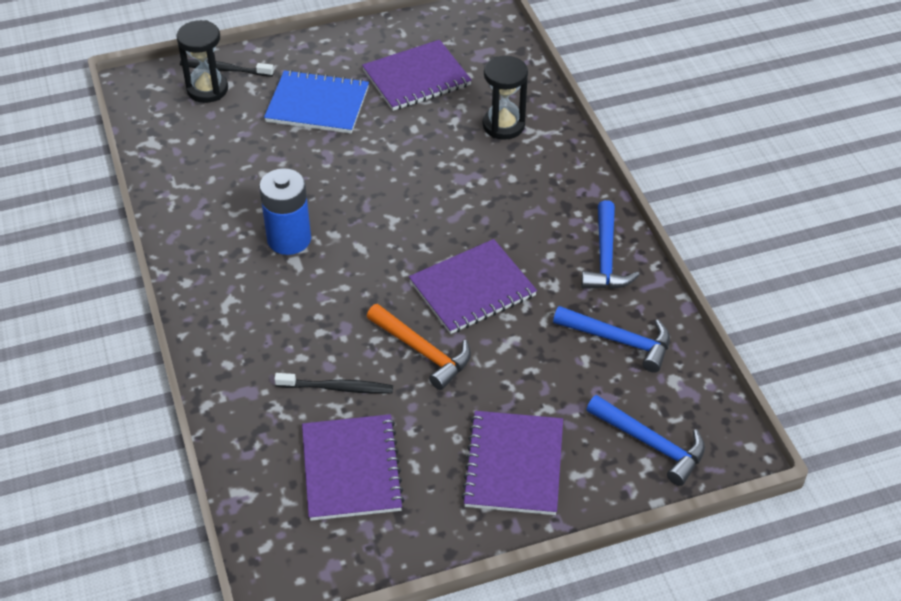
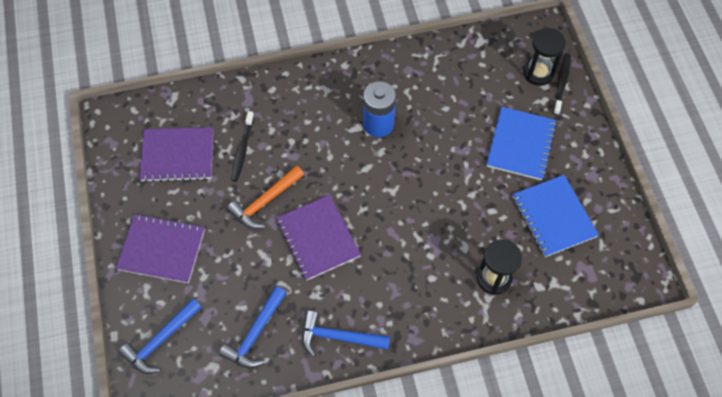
camera: 95 degrees right, 15 degrees up
(416, 78) = (553, 217): purple notebook -> blue notebook

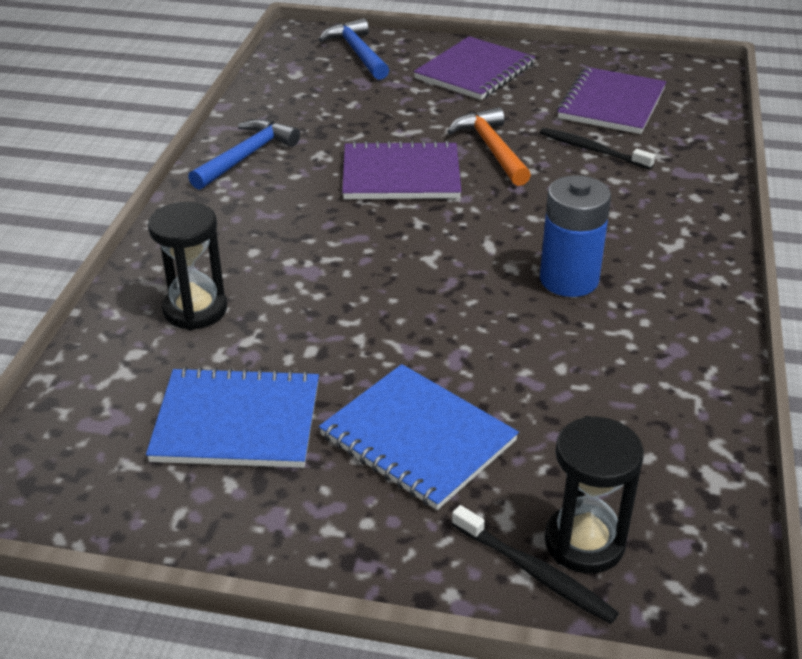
camera: 115 degrees right, 25 degrees down
(255, 334) = (309, 105): blue hammer -> none

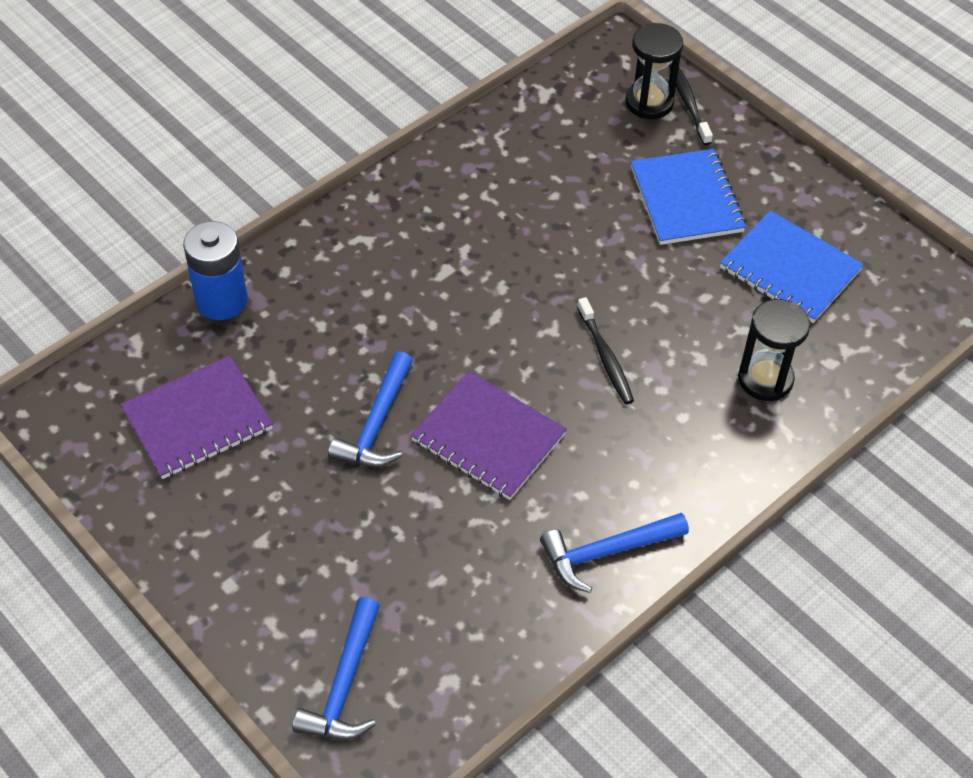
camera: 145 degrees left, 15 degrees up
(475, 71) = (260, 559): purple notebook -> none
(492, 149) = (377, 424): orange hammer -> blue hammer
(569, 280) = (473, 253): blue battery -> blue battery (221, 300)
(592, 150) = (294, 369): black toothbrush -> black toothbrush (605, 357)

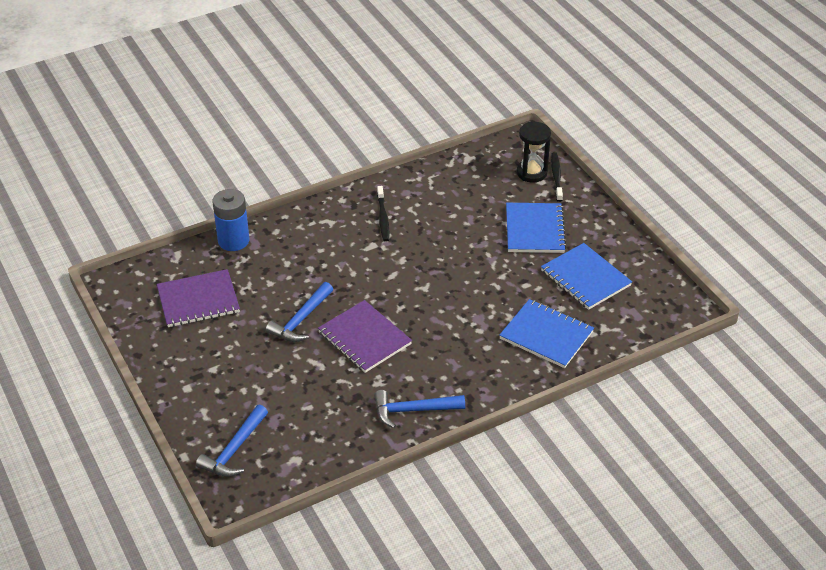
camera: 15 degrees right, 10 degrees down
(605, 357) = (451, 307): black toothbrush -> black toothbrush (383, 217)
(765, 379) = (546, 335): black hourglass -> blue notebook

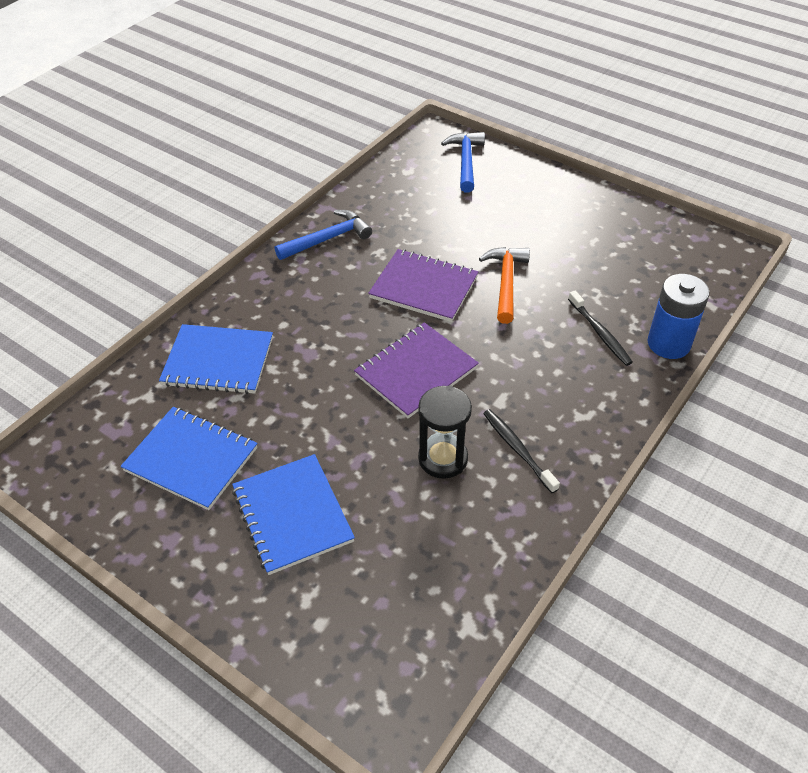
camera: 155 degrees right, 5 degrees up
(198, 300) = (630, 265): purple notebook -> purple notebook (416, 371)
(301, 320) = (506, 282): blue hammer -> orange hammer
(531, 173) = (345, 638): black hourglass -> black hourglass (443, 458)
(556, 177) = (298, 646): black toothbrush -> black toothbrush (599, 333)

